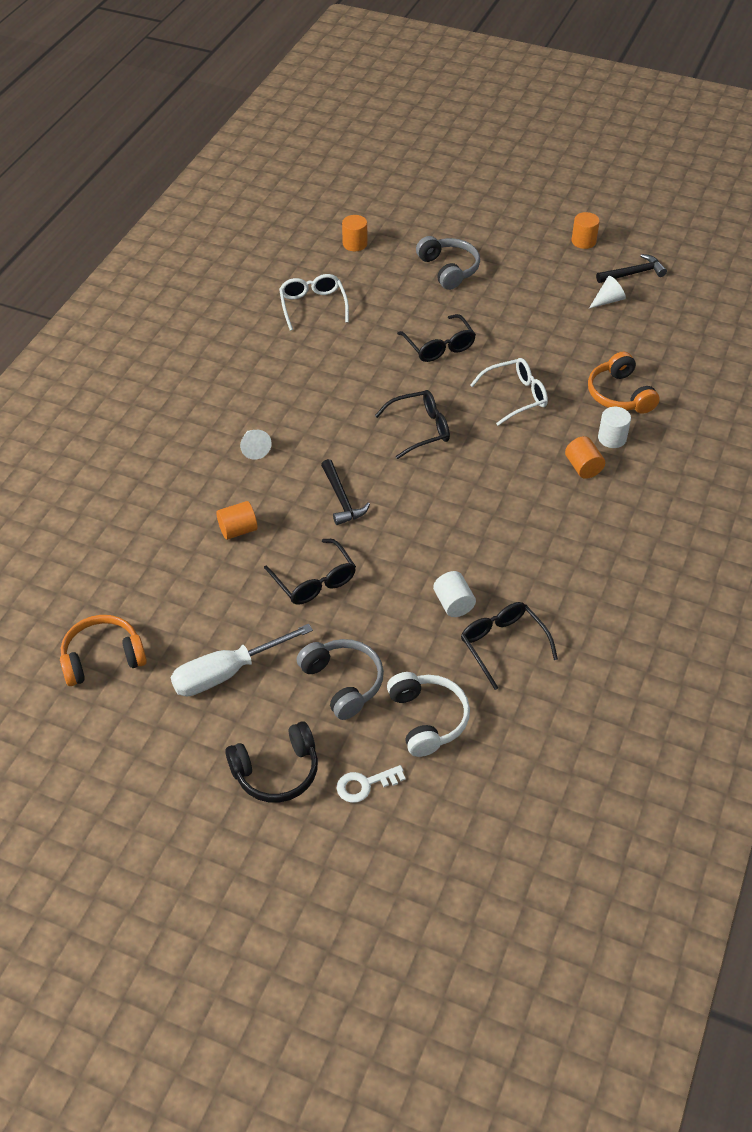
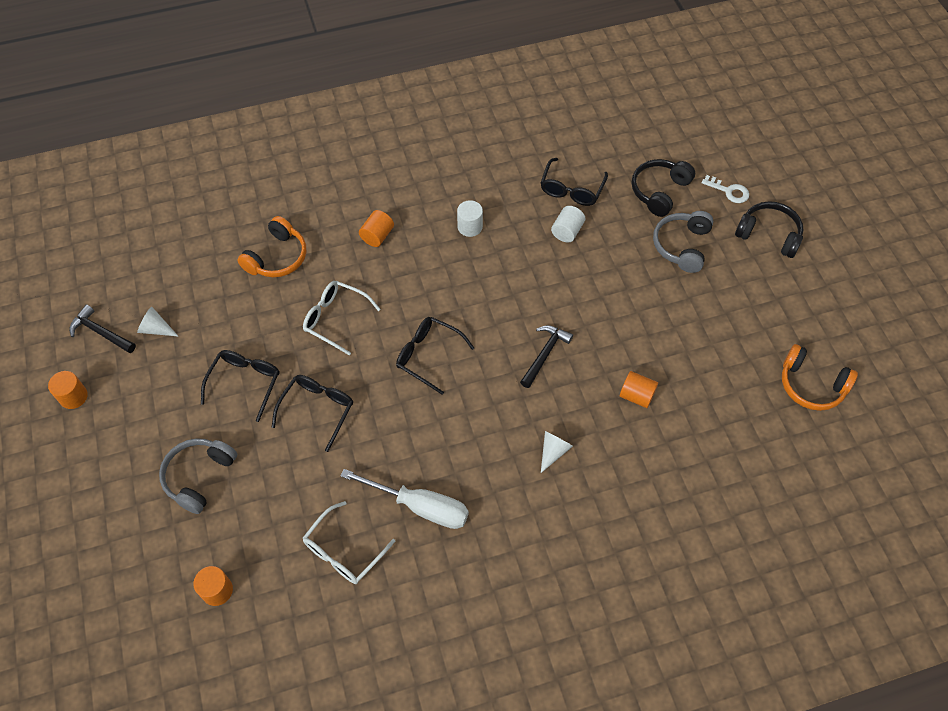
camera: 130 degrees left, 10 degrees up
(227, 673) = (742, 308): white screwdriver -> white screwdriver (420, 506)
(314, 581) = (628, 316): black glasses -> black glasses (245, 382)
(427, 719) = (659, 191): white headphones -> black headphones
(612, 438) = (331, 236): white cylinder -> white cylinder (470, 227)

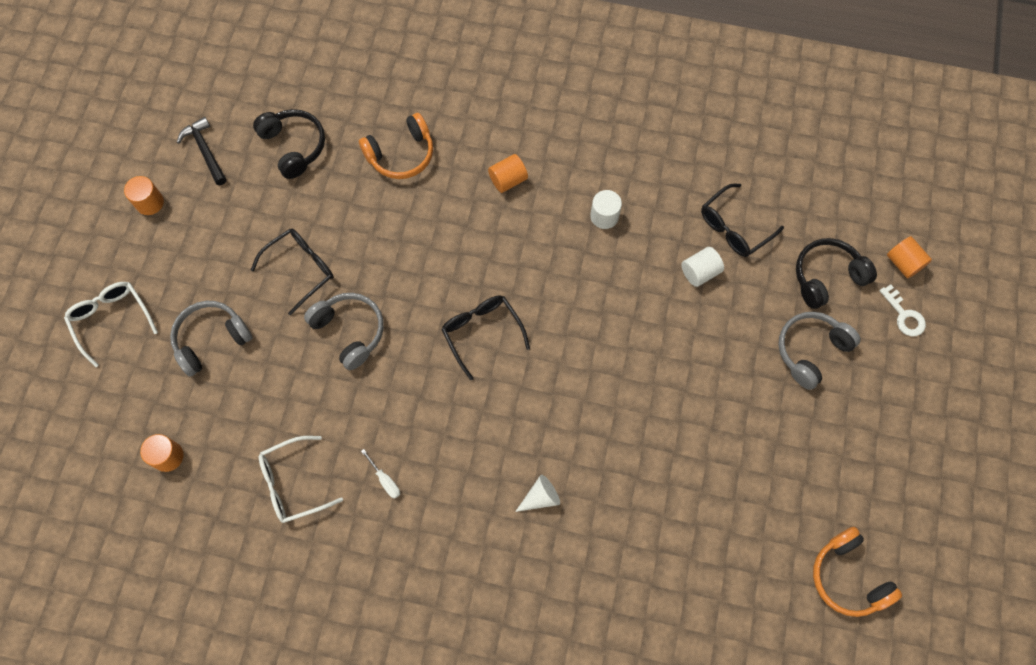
camera: 30 degrees right, 10 degrees up
(156, 329) = (254, 172): white cone -> none
(318, 409) = (349, 331): black glasses -> grey headphones
(335, 319) = (418, 247): white glasses -> white glasses (111, 319)
(420, 506) = (385, 480): white screwdriver -> white screwdriver, size x0.42
(544, 354) = (594, 392): black hammer -> none
(636, 395) = (658, 486): orange cylinder -> orange cylinder (903, 263)
(768, 235) = (915, 388): black headphones -> black headphones (293, 146)

